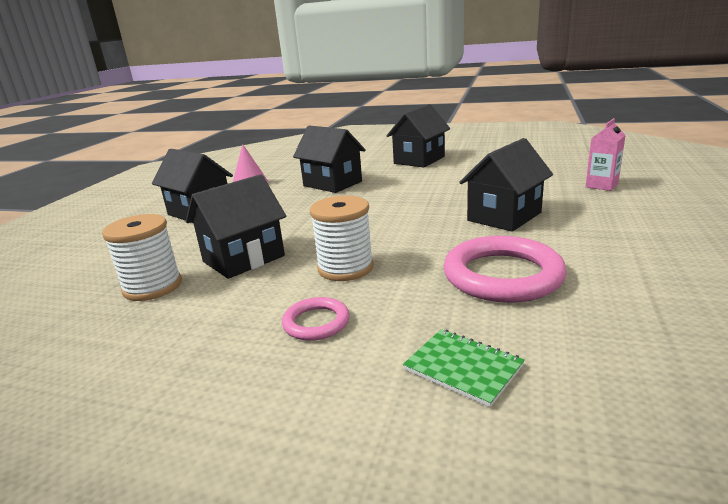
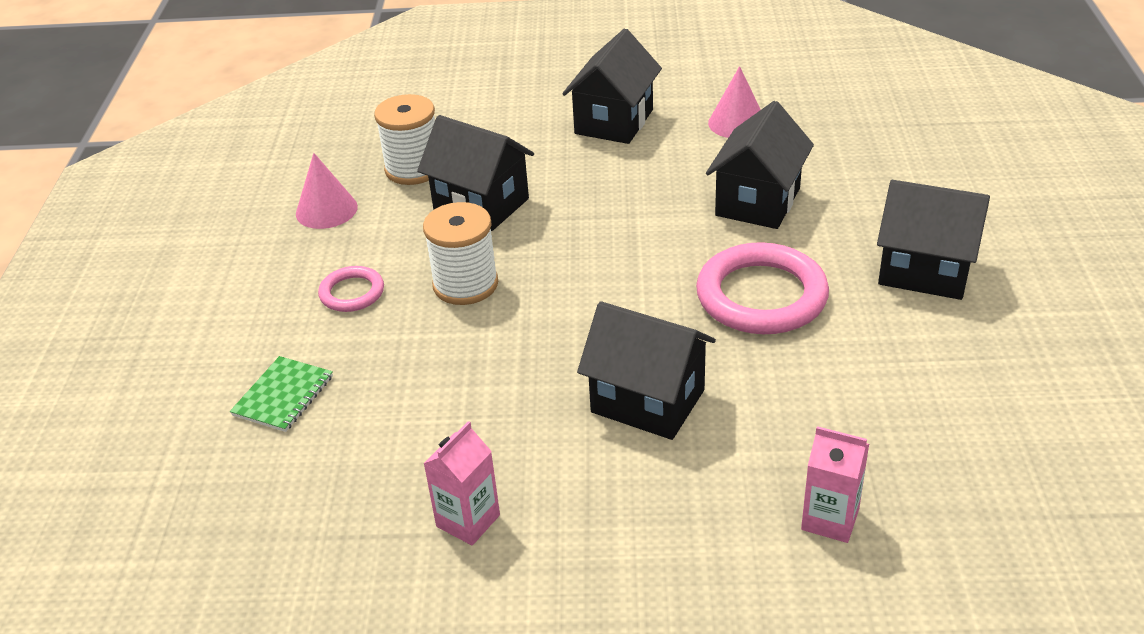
camera: 75 degrees right, 15 degrees up
(159, 337) = (326, 210): none -> pink cone
(502, 275) = (457, 410): pink ring -> pink ring (761, 296)
(629, 275) = (468, 521): none -> pink carton

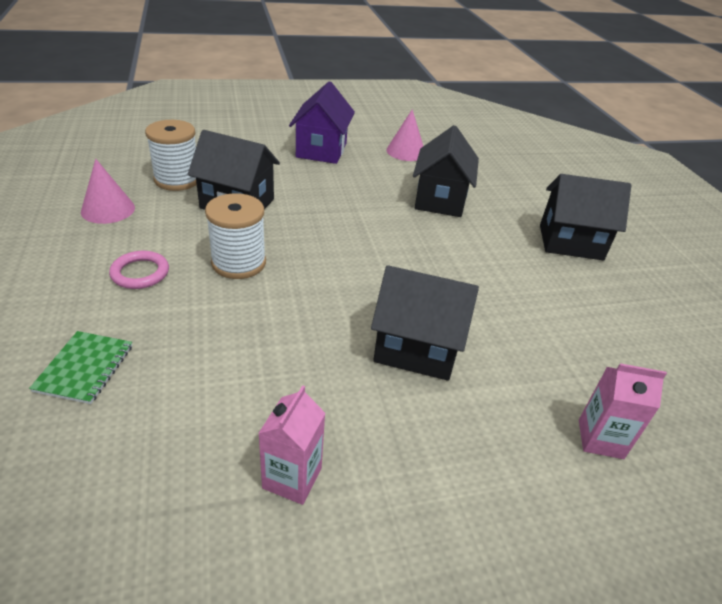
camera: 20 degrees left, 0 degrees up
(614, 122) = (321, 150): black house -> purple house
(761, 296) = (469, 263): pink ring -> none

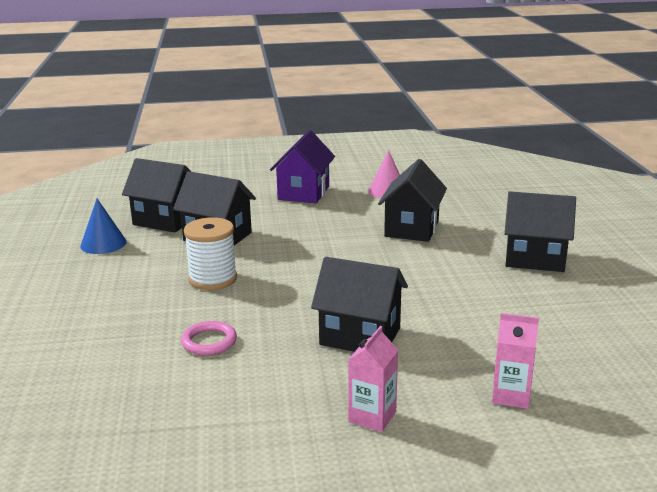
camera: 10 degrees right, 15 degrees down
(84, 368) = (79, 348): green notebook -> none
(108, 209) = (103, 244): pink cone -> blue cone
(140, 273) = (127, 287): pink ring -> pink ring (209, 342)
(177, 180) = (165, 220): white spool -> black house
(292, 478) = (236, 414): pink carton -> pink carton (372, 417)

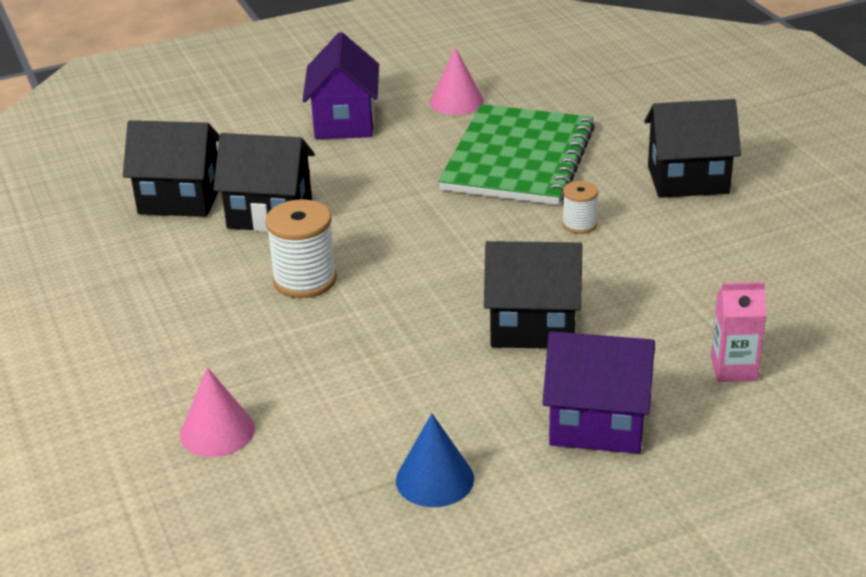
camera: 15 degrees left, 10 degrees up
(80, 365) = (217, 431): none -> pink cone
(103, 244) = (118, 252): blue cone -> blue cone (434, 479)
(209, 342) = (356, 369): pink ring -> none
(372, 417) = (597, 424): pink carton -> purple house
(411, 228) = (518, 158): black house -> green notebook
(435, 275) = (579, 224): none -> white spool

